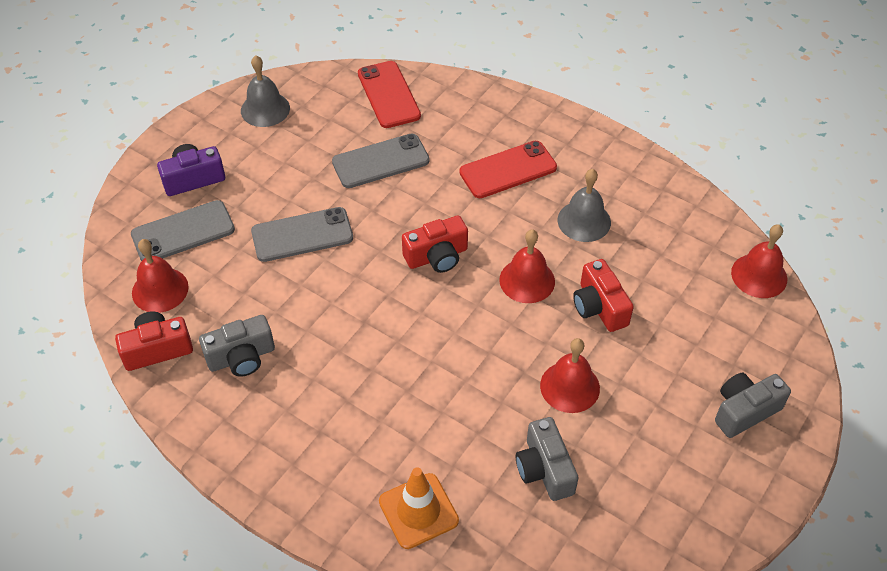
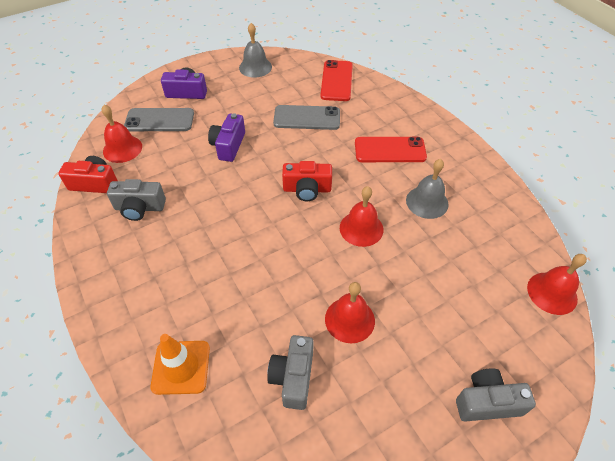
camera: 25 degrees right, 0 degrees up
(302, 235) = (228, 146): grey phone -> purple camera
(599, 307) = (405, 268): red camera -> none

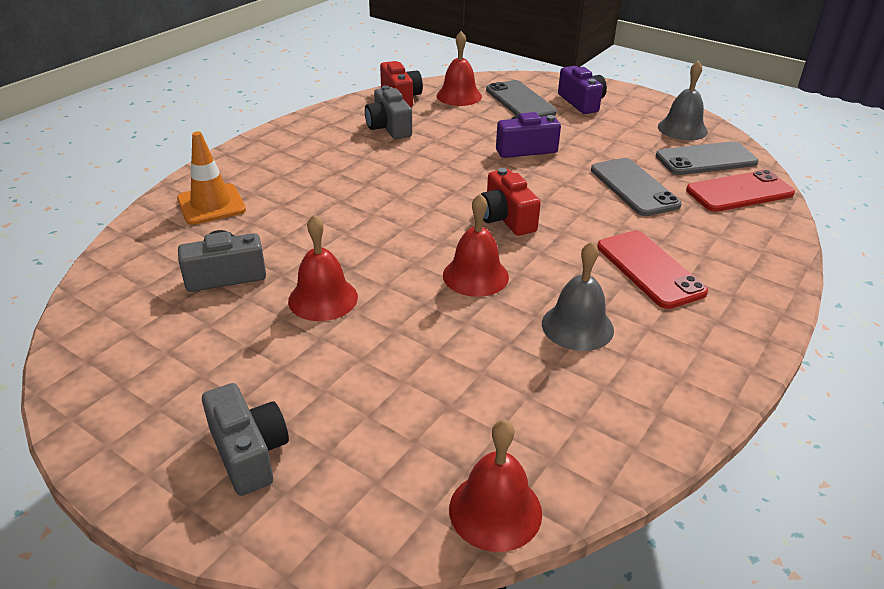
camera: 65 degrees right, 15 degrees down
(296, 76) = (706, 159): none -> grey phone

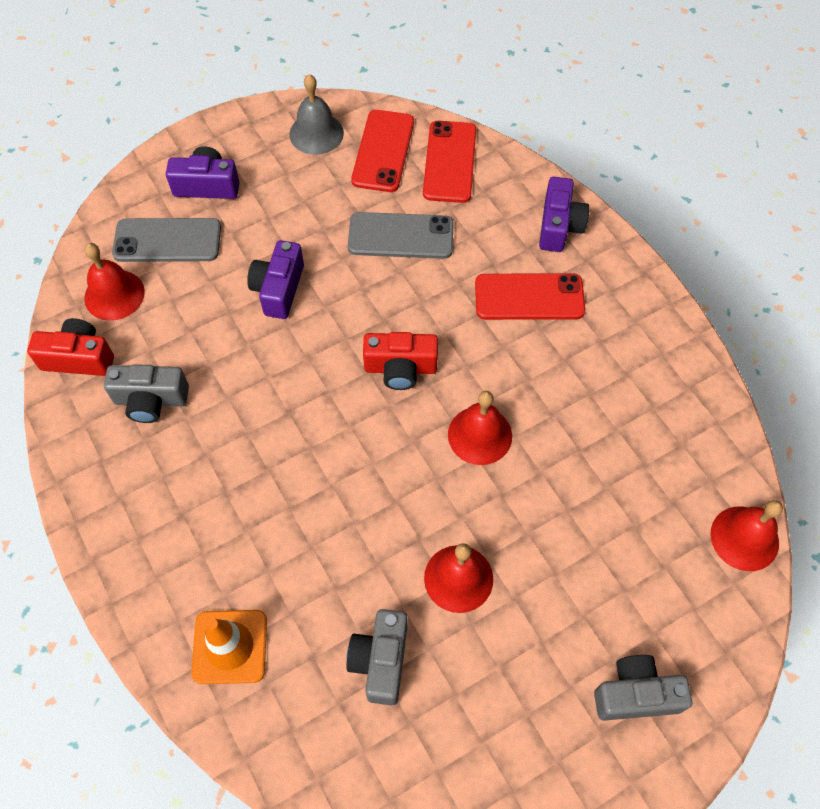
camera: 65 degrees left, 25 degrees up
(577, 326) = (579, 390): grey bell -> none
(706, 159) = (383, 151): grey phone -> red phone
(751, 268) = (559, 226): none -> purple camera

